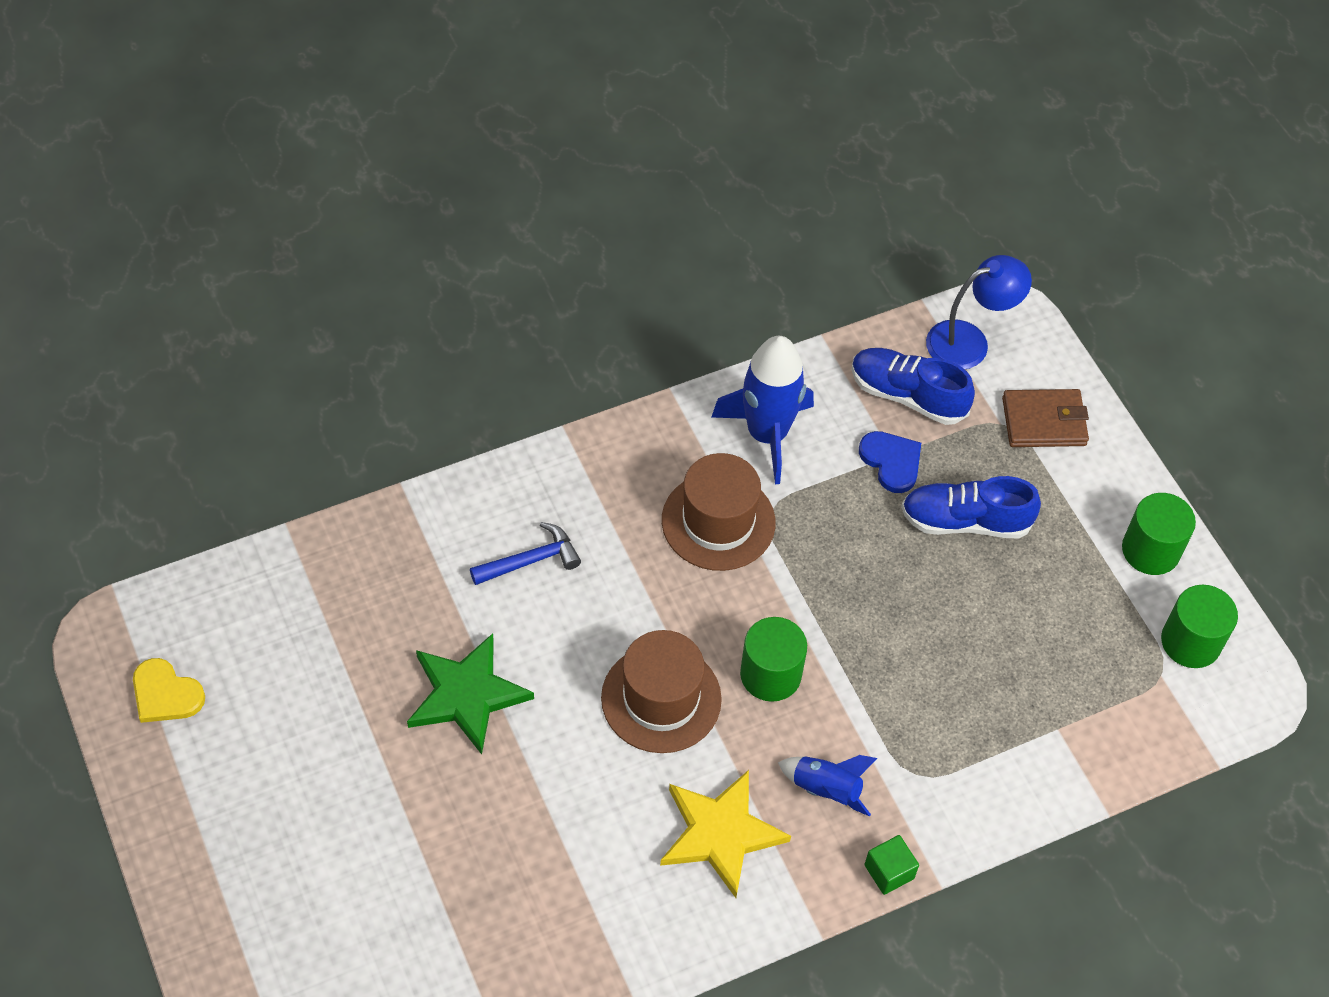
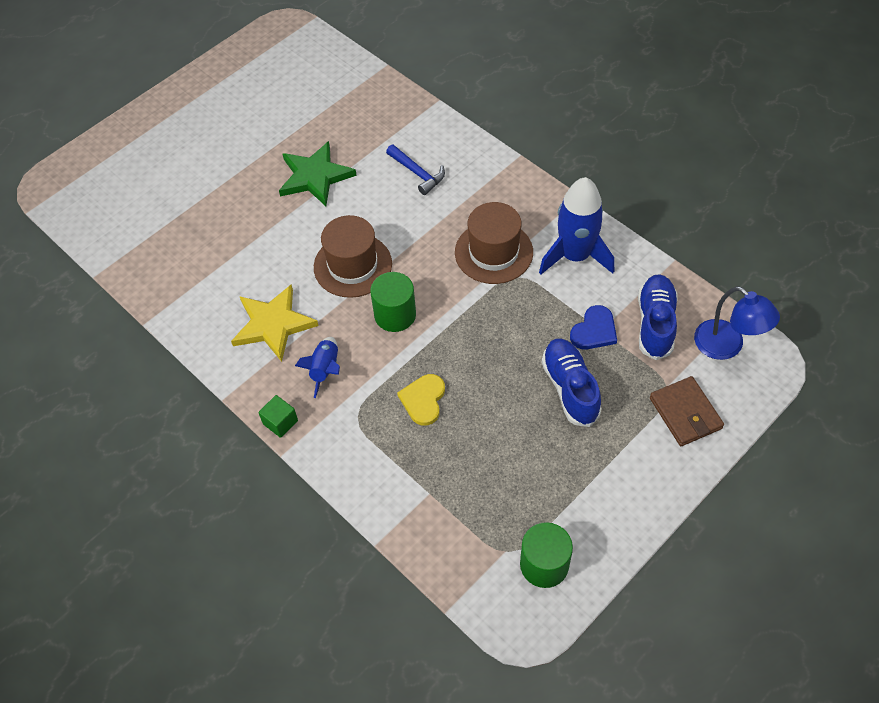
camera: 75 degrees right, 0 degrees up
(165, 694) = (262, 60): yellow heart -> yellow heart (423, 400)
(1150, 550) = (611, 515): green cylinder -> none

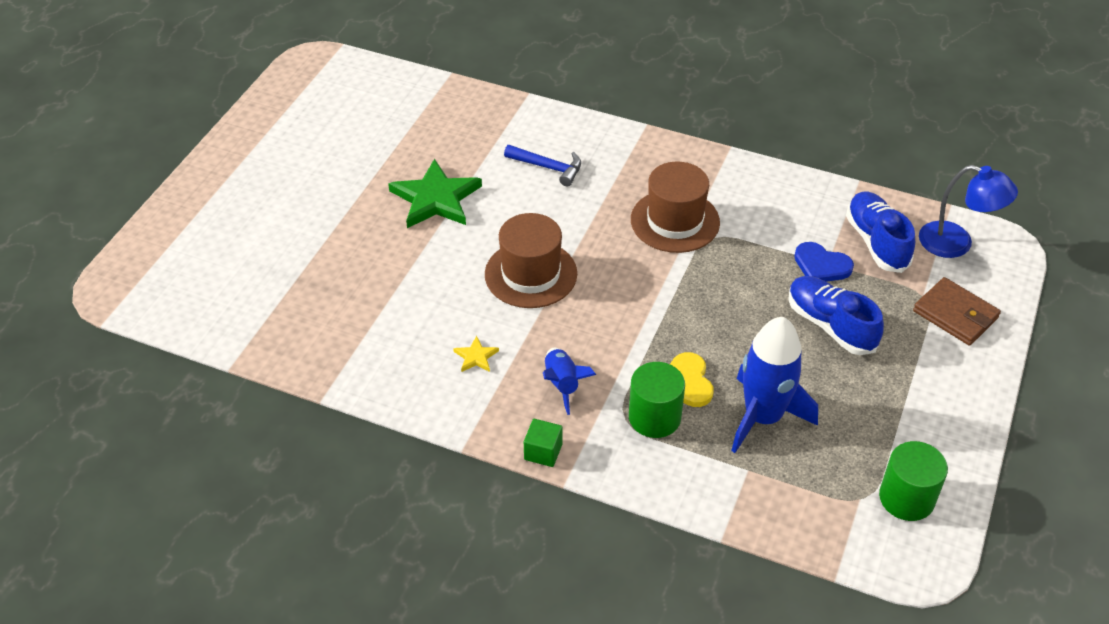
camera: 25 degrees left, 10 degrees down
(273, 324) = (476, 357): yellow star -> yellow star, size x0.44
(395, 315) = (606, 309): green cylinder -> green cylinder (654, 417)
(575, 256) = (760, 202): blue rocket -> blue rocket (763, 417)
(594, 330) = (821, 265): blue heart -> blue heart turned 105 degrees clockwise

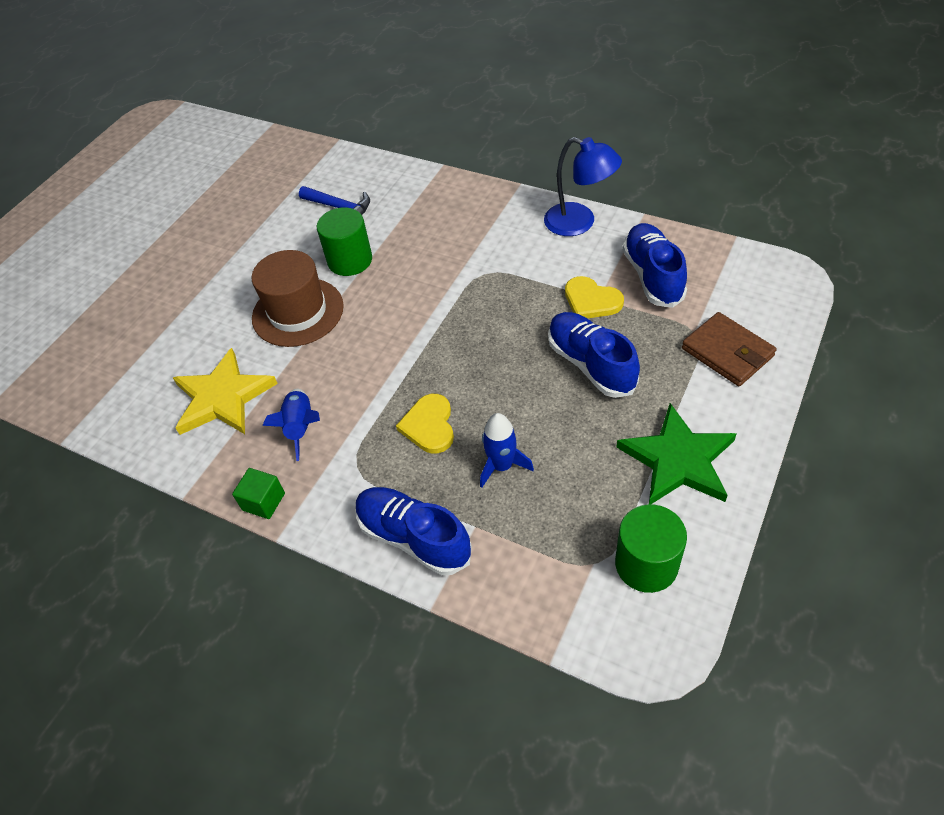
camera: 10 degrees right, 5 degrees up
(435, 199) = (227, 239): green star -> green star (678, 460)
(476, 357) = (223, 397): yellow star -> yellow star, size x2.29
(654, 417) = (387, 464): green cylinder -> green cylinder (350, 260)
(675, 221) = (451, 257): brown hat -> none
(693, 480) = (414, 538): none -> blue shoe
(763, 417) = (502, 466): blue rocket -> blue rocket, size x0.55
(821, 265) = (591, 300): blue heart -> yellow heart
(956, 243) = (737, 276): blue lamp -> blue lamp (579, 223)

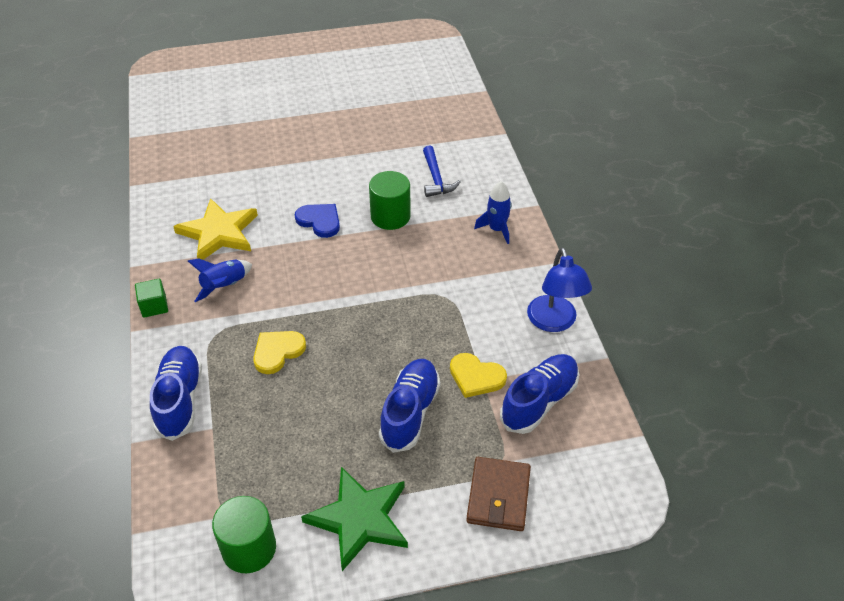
camera: 45 degrees right, 5 degrees down
(298, 312) = (319, 221): brown hat -> blue heart
(502, 466) = (273, 413): blue rocket -> blue rocket (497, 229)
(591, 300) = (476, 377): yellow heart -> yellow heart turned 60 degrees counterclockwise

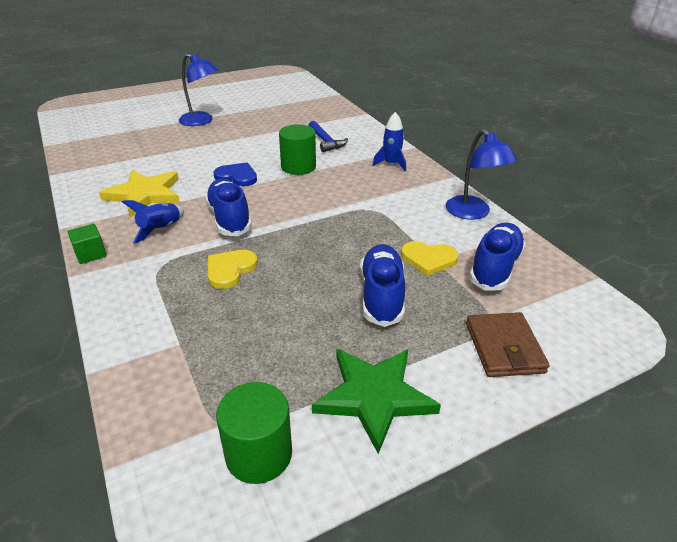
camera: 15 degrees left, 10 degrees down
(179, 400) = (136, 325): blue shoe -> blue shoe (229, 219)
(305, 120) = (201, 121): none -> blue lamp

